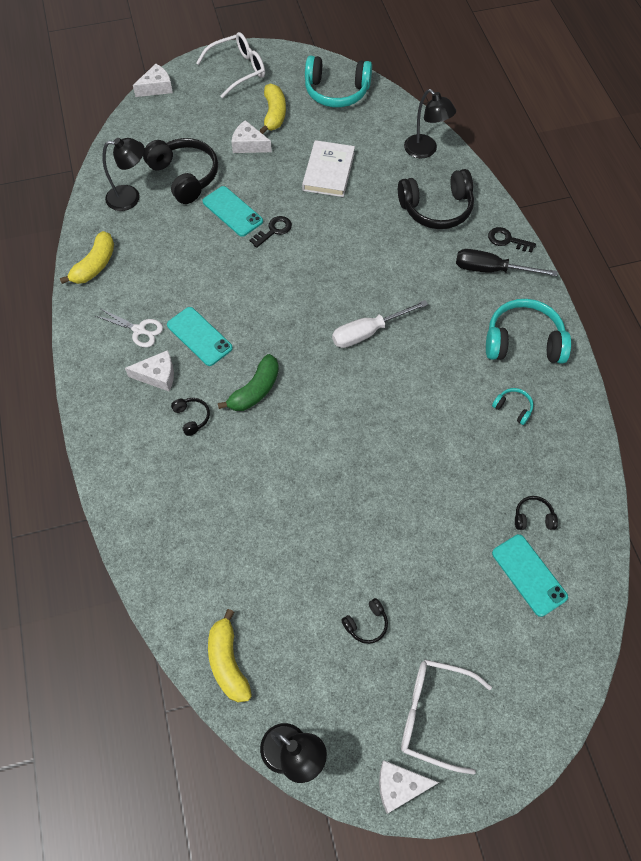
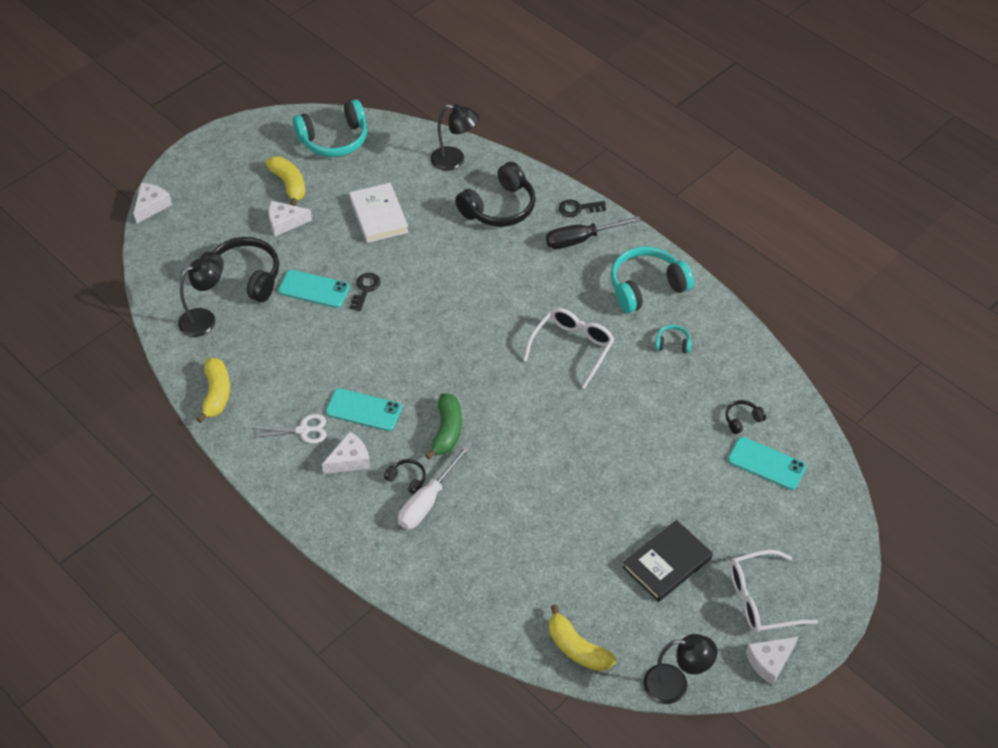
camera: 30 degrees left, 10 degrees down
(238, 70) = (223, 157): white glasses -> white glasses (572, 348)
(366, 624) = (667, 563): black headphones -> black book
(368, 332) = (511, 338): white screwdriver -> white screwdriver (427, 501)

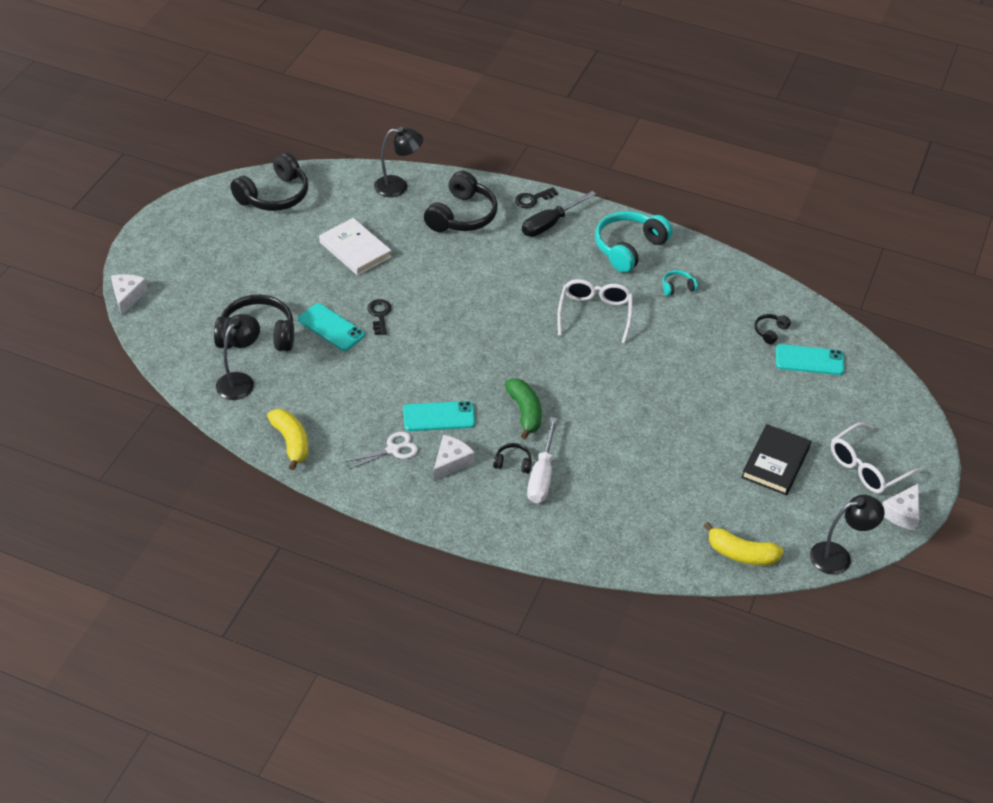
camera: 25 degrees left, 5 degrees down
(285, 222) = (269, 278): white cheese -> none
(289, 184) = (253, 244): yellow banana -> none
(314, 289) = (331, 327): turquoise phone -> turquoise phone turned 45 degrees clockwise
(334, 140) = (274, 195): turquoise headphones -> black headphones

